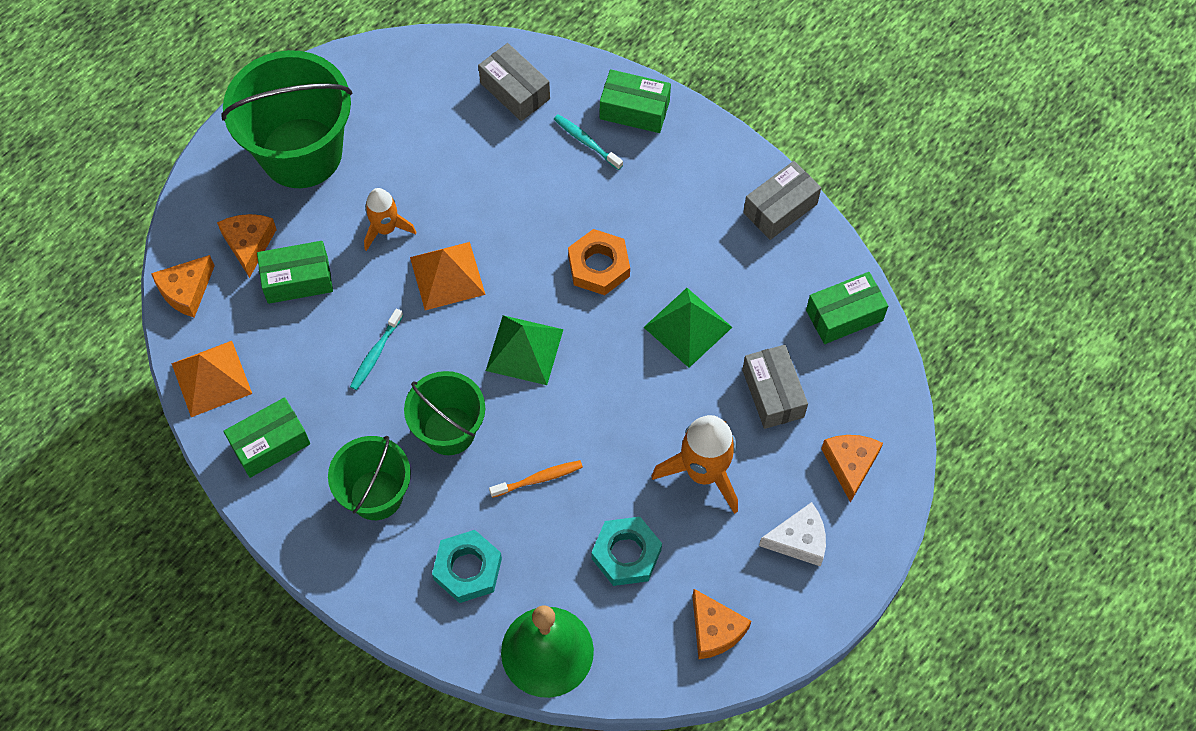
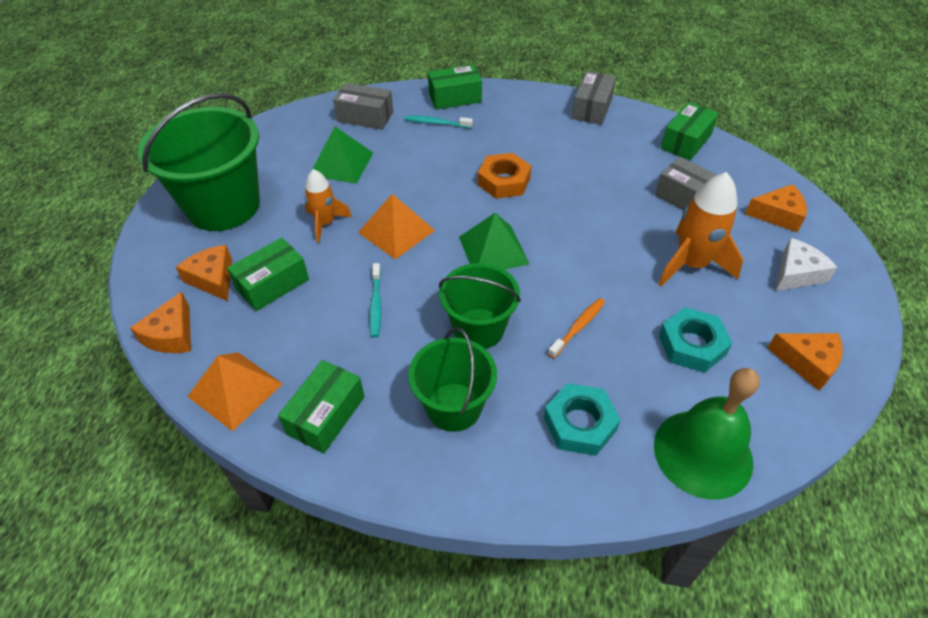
camera: 30 degrees left, 15 degrees down
(687, 327) = (595, 188): green pyramid -> green pyramid (341, 164)
(850, 465) = (778, 215): orange cheese -> orange cheese turned 120 degrees clockwise

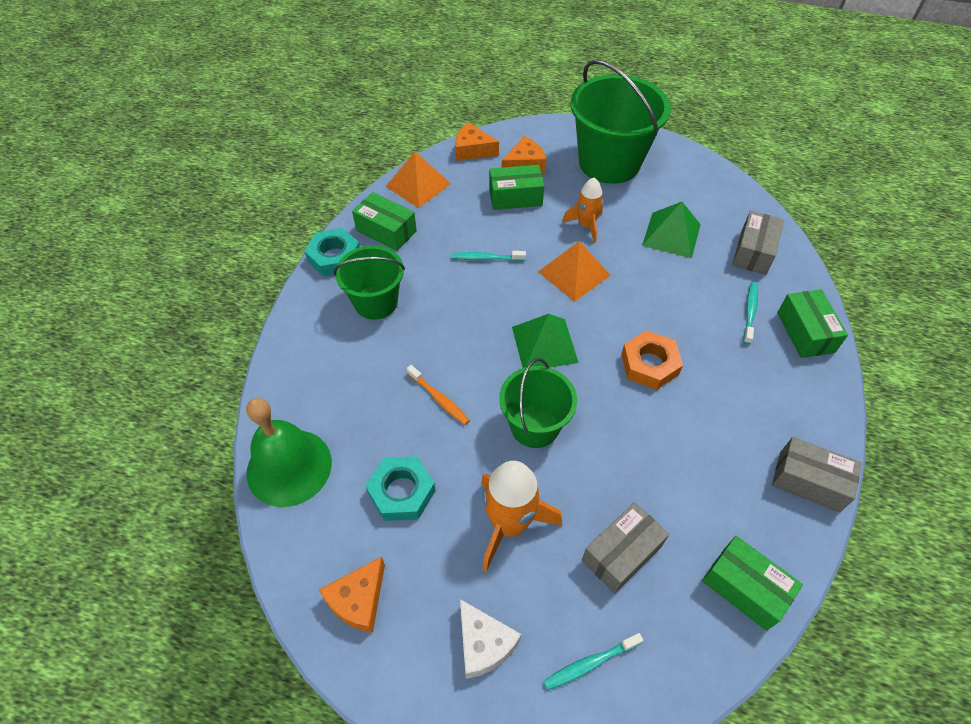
camera: 95 degrees right, 5 degrees up
(272, 284) = (515, 197): green box -> green box turned 60 degrees counterclockwise
(479, 328) = (449, 324): green bucket -> green bucket (534, 426)
(580, 424) = (340, 382): turquoise nut -> turquoise nut (334, 257)
(778, 215) = (590, 663): orange cheese -> turquoise toothbrush

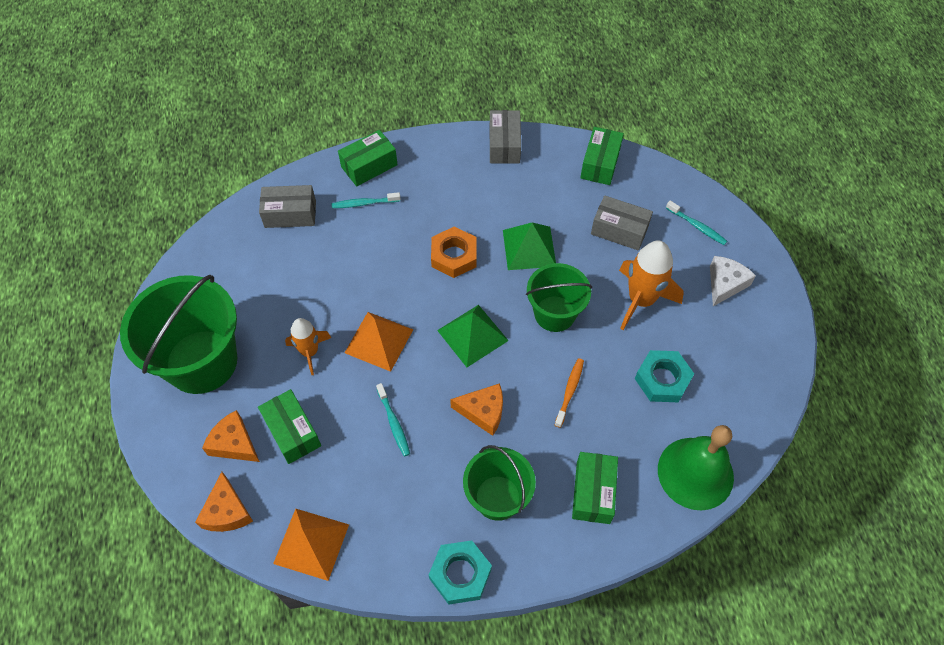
camera: 115 degrees left, 5 degrees up
(358, 600) = (751, 368): orange cheese -> orange cheese (483, 411)
(386, 231) = (398, 540): green box -> green box (593, 492)
(671, 234) = (293, 279): green pyramid -> green pyramid (529, 248)

